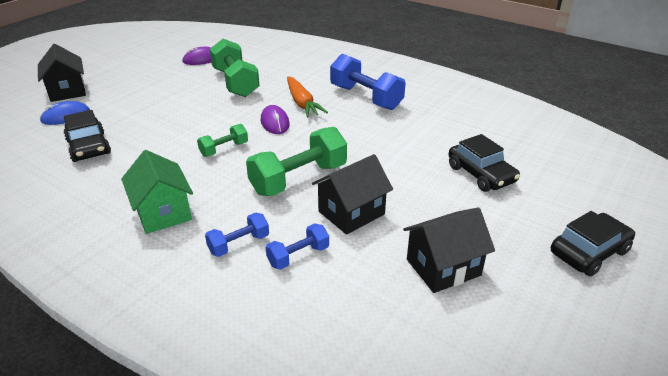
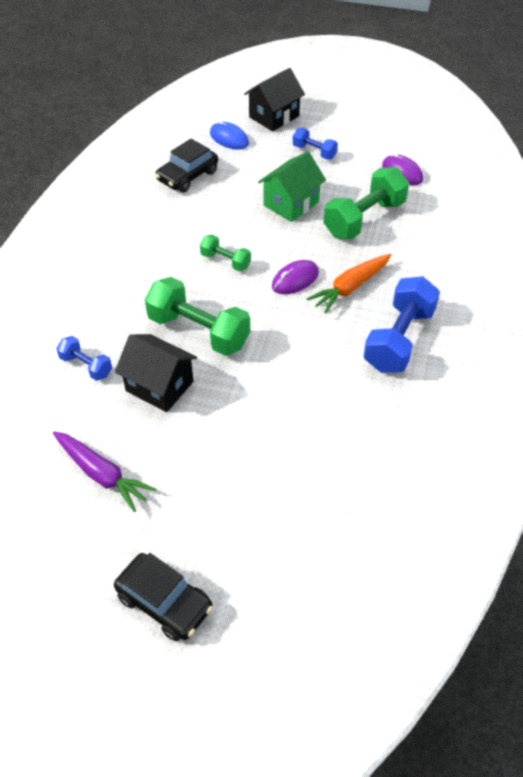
camera: 70 degrees right, 15 degrees up
(163, 212) = (114, 261): green house -> green house (291, 204)
(239, 244) = (89, 323): blue dumbbell -> blue dumbbell (314, 152)
(443, 267) = (102, 474): black house -> purple carrot
(481, 174) = (275, 484): black car -> none

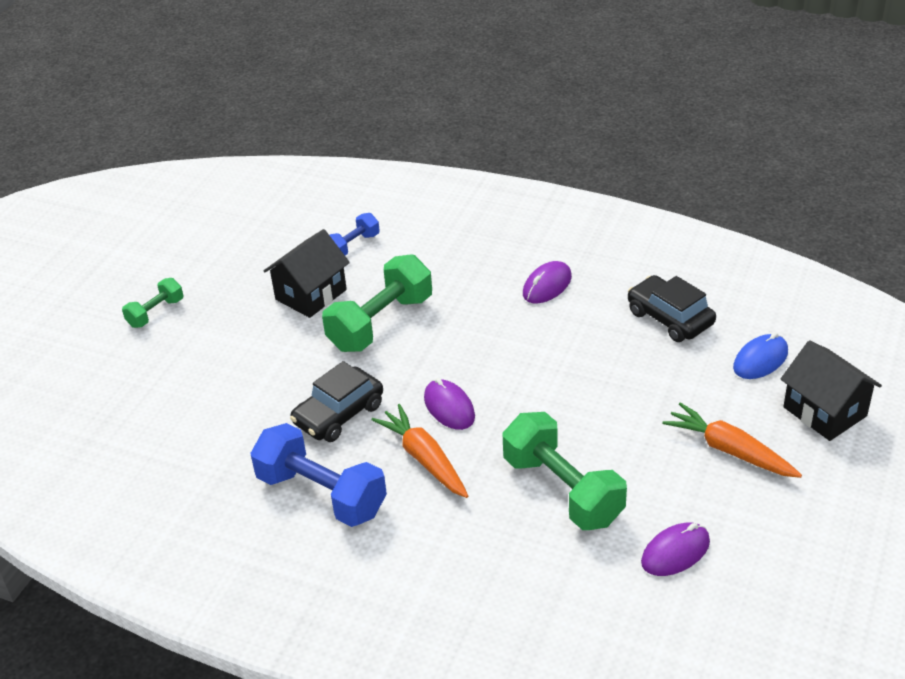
camera: 100 degrees right, 10 degrees down
(102, 474) = (218, 260): purple carrot -> none
(149, 237) = (547, 285): none -> purple mouse
(164, 602) = (74, 298): black car -> black car (338, 414)
(225, 261) = (494, 347): green dumbbell -> green dumbbell (155, 313)
(291, 204) = (604, 415): green house -> none
(314, 152) = (730, 450): blue dumbbell -> orange carrot

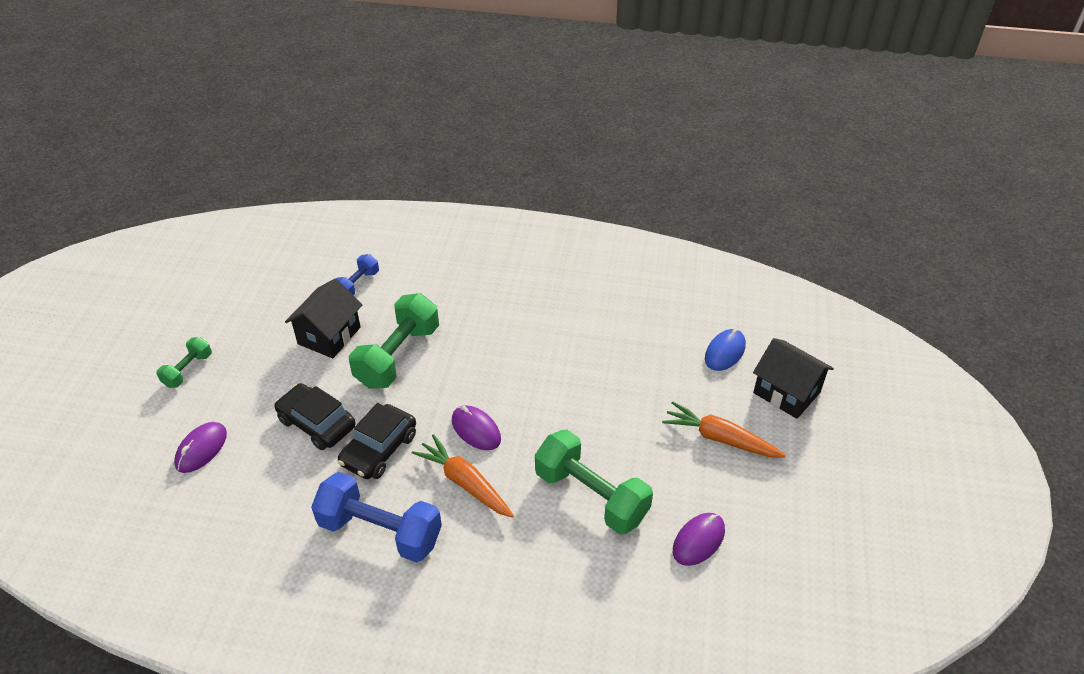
camera: 15 degrees left, 5 degrees up
(547, 285) = (534, 304): purple mouse -> purple mouse (201, 449)
(670, 318) = (643, 322): black car -> black car (317, 423)

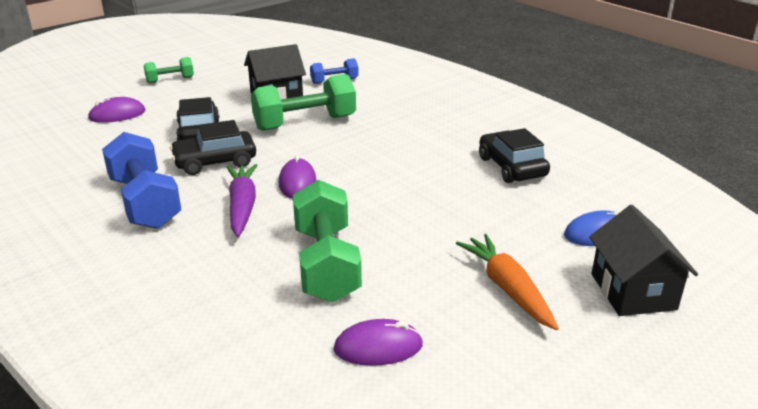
camera: 40 degrees right, 15 degrees down
(465, 483) = (242, 206): orange carrot -> purple carrot
(611, 315) = (512, 167): none -> black car

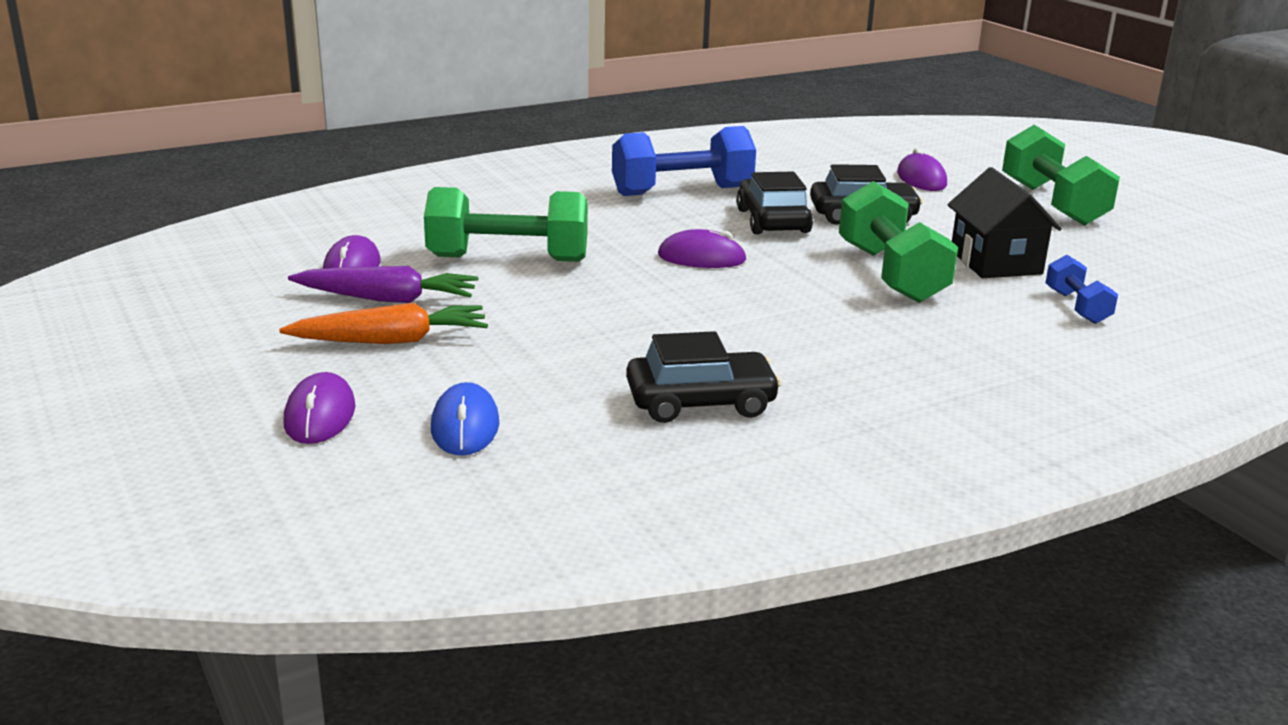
camera: 100 degrees right, 5 degrees down
(170, 80) = (1052, 204): green dumbbell -> green dumbbell, size x1.89
(242, 206) = (653, 229): purple carrot -> purple carrot (387, 299)
(633, 291) = (320, 415): black house -> purple mouse

